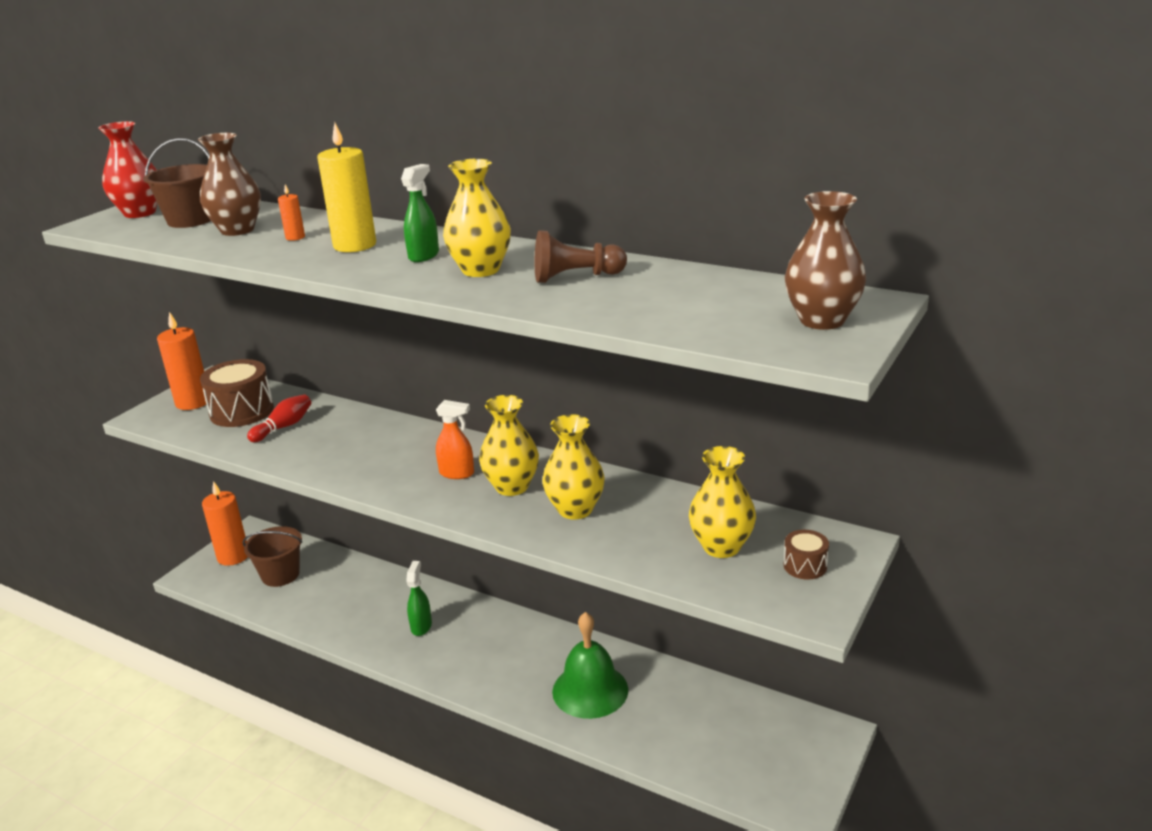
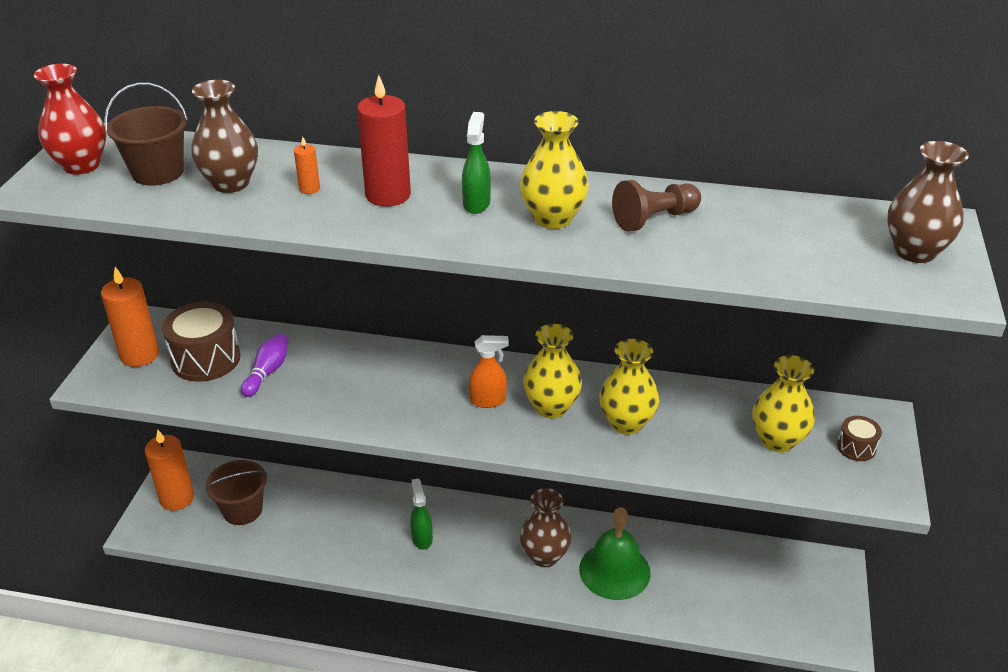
camera: 20 degrees left, 10 degrees up
(283, 427) = (267, 372): red bowling pin -> purple bowling pin
(355, 245) = (388, 195): yellow candle -> red candle
(528, 663) = (544, 556): none -> brown vase

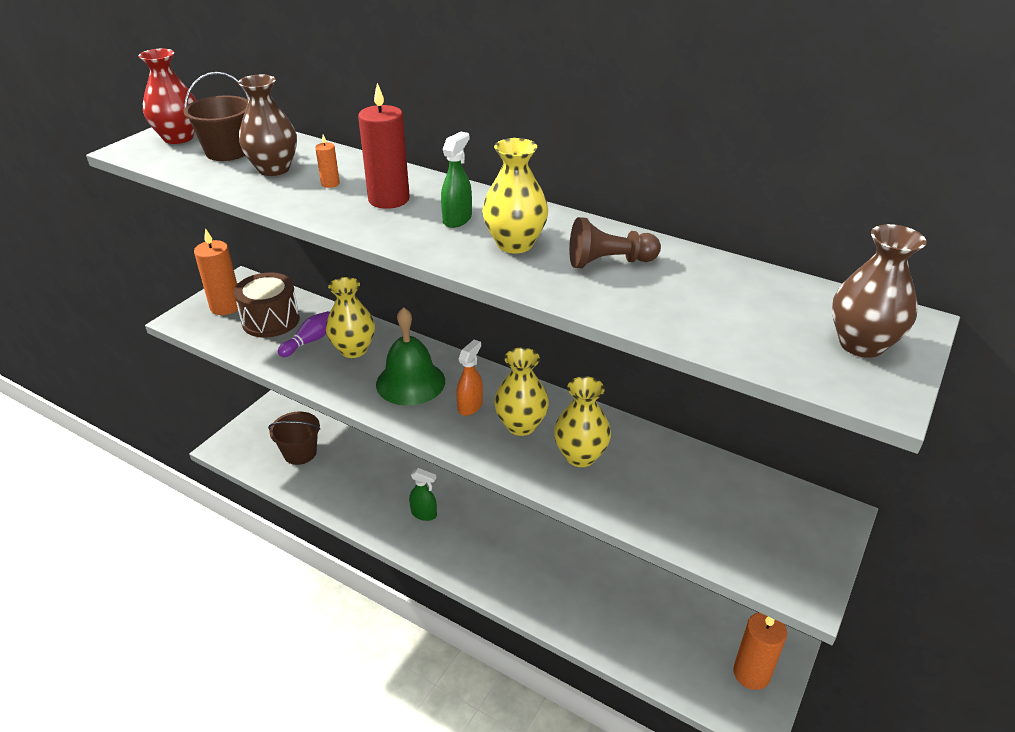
camera: 20 degrees right, 0 degrees up
(177, 498) = (258, 431): orange candle -> orange candle (751, 673)
(422, 538) = (424, 514): green spray bottle -> green spray bottle turned 105 degrees clockwise
(488, 400) = (470, 406): orange spray bottle -> orange spray bottle turned 75 degrees counterclockwise
(544, 556) = (518, 558): brown vase -> none
(614, 570) = (572, 589): green bell -> green bell (410, 382)
(777, 440) = (716, 509): yellow vase -> yellow vase (353, 349)
(856, 447) = (794, 537): brown drum -> none

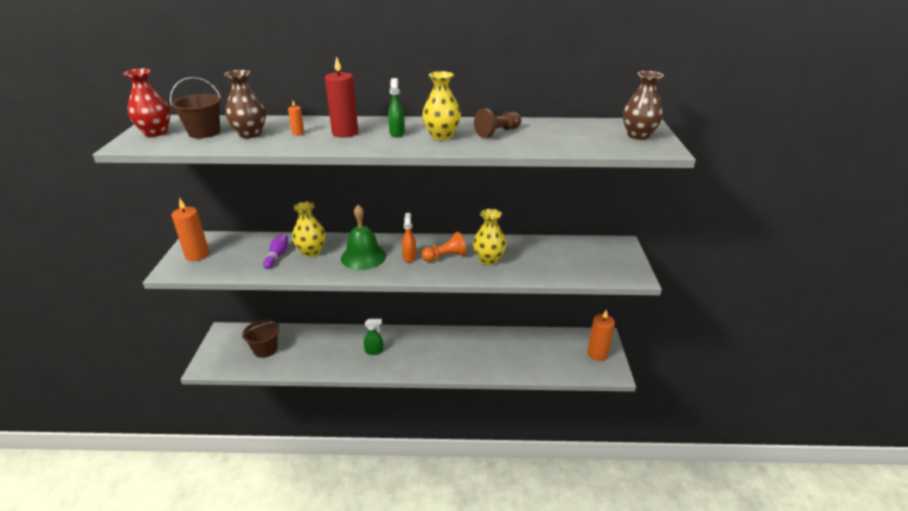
camera: 30 degrees left, 5 degrees down
(271, 320) = (239, 253): brown drum -> none
(521, 425) = (445, 256): yellow vase -> orange pawn

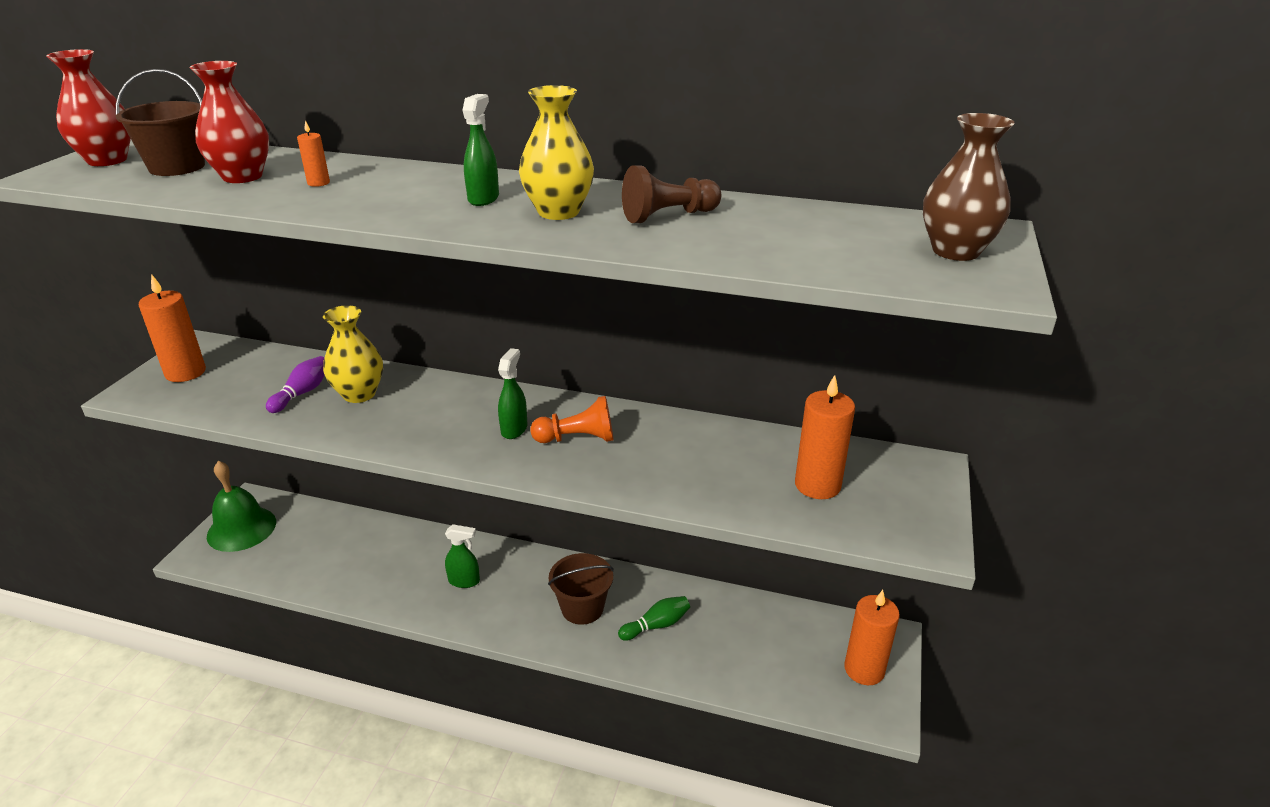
camera: 15 degrees right, 0 degrees up
(250, 134) = (242, 177): brown vase -> red vase
(265, 349) = (297, 543): brown bucket -> brown bucket (582, 608)
(345, 133) = (395, 190): red candle -> none
(363, 256) = (437, 416): green bell -> green bell (241, 529)
(409, 257) = (514, 429): orange spray bottle -> green spray bottle
(488, 353) = (656, 625): none -> green bowling pin
(489, 259) = (653, 457): yellow vase -> none
(574, 260) = (817, 485): none -> orange candle

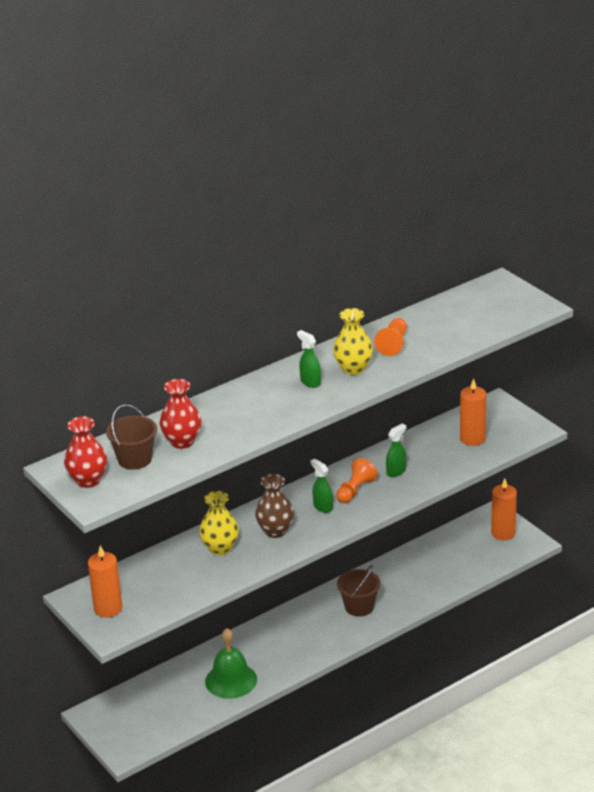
camera: 50 degrees left, 0 degrees up
(241, 529) = (119, 725): green bell -> green bell (231, 680)
(302, 393) = (193, 568): purple bowling pin -> none
(318, 183) = (224, 421): orange candle -> none
(464, 581) = (286, 643): green spray bottle -> green spray bottle (396, 471)
(656, 625) = (401, 586): green bowling pin -> none
(668, 216) = (393, 344): brown pawn -> orange pawn
(955, 251) = (507, 299): brown vase -> brown vase (275, 531)

